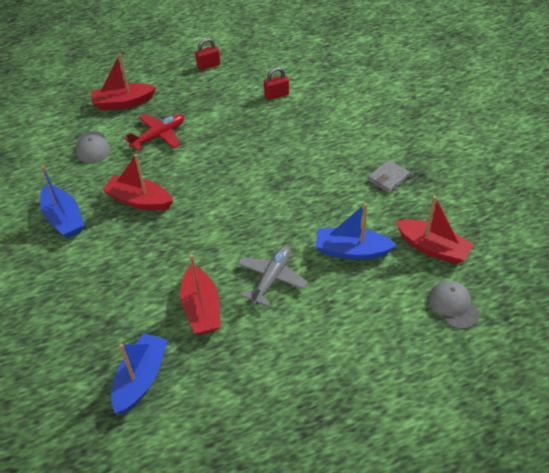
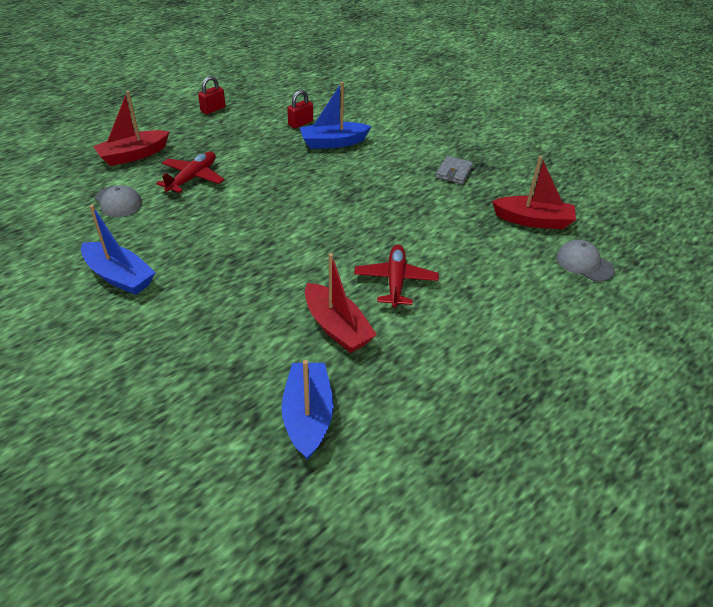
camera: 25 degrees left, 5 degrees down
(139, 200) = (204, 240): red boat -> none
(272, 278) = (395, 281): grey plane -> red plane
(351, 251) = (459, 239): blue boat -> blue boat (333, 143)

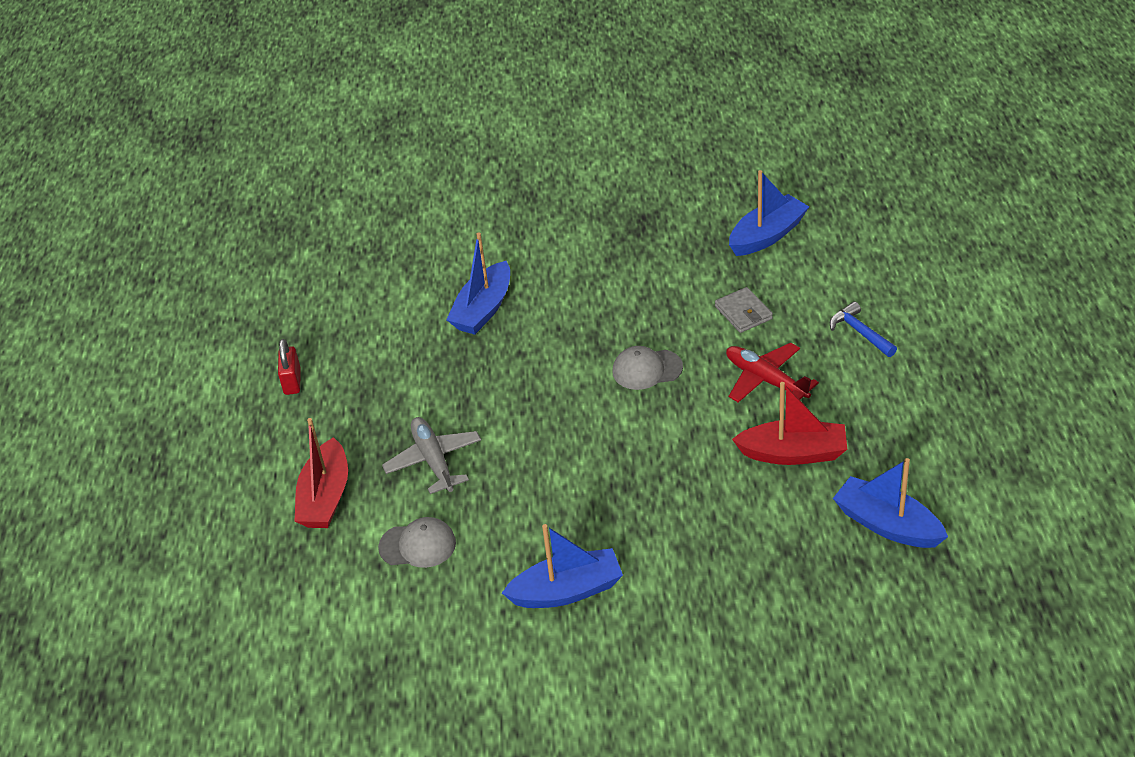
camera: 45 degrees left, 0 degrees up
(193, 178) = (433, 460): red plane -> grey plane
(300, 123) = (412, 317): red padlock -> none
(454, 172) = (636, 245): grey wallet -> grey wallet (743, 313)
(495, 307) = (860, 332): none -> blue hammer
(533, 220) = (767, 235): red boat -> blue boat
(584, 263) = (856, 240): grey cap -> grey cap (647, 369)

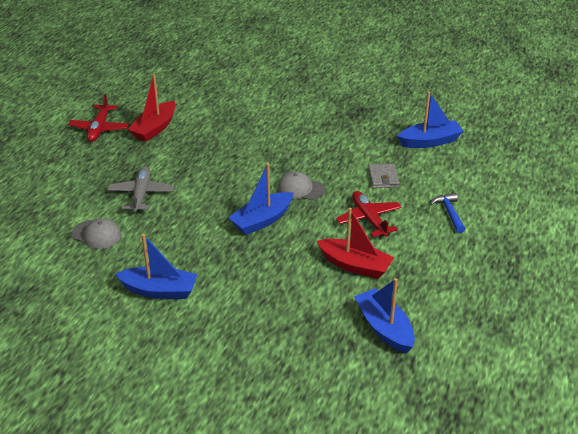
camera: 20 degrees right, 5 degrees down
(292, 382) = (99, 129): red padlock -> red plane
(325, 497) = (68, 192): red boat -> red boat (154, 128)
(483, 309) = (231, 127): blue boat -> blue boat (262, 220)

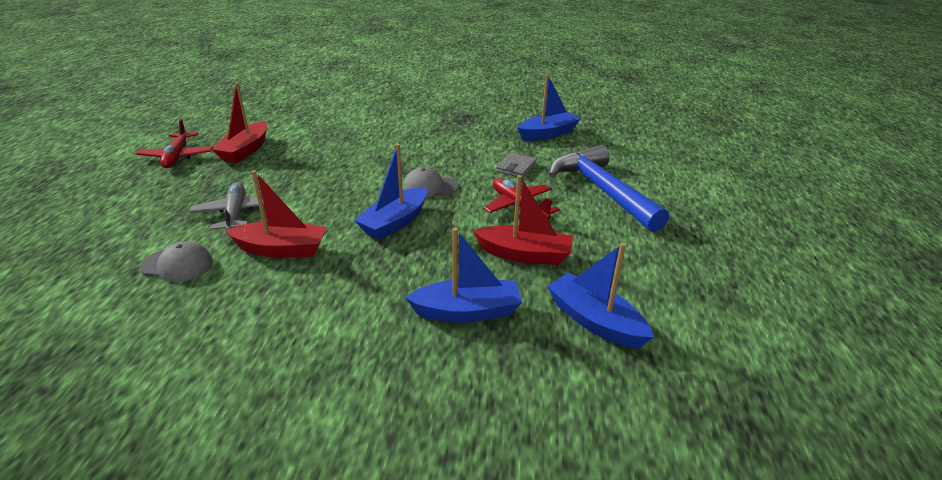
camera: 15 degrees left, 5 degrees down
(159, 290) = (276, 321): blue boat -> blue boat (467, 311)
(171, 232) = (281, 249): none -> red boat
(383, 178) = (516, 168): grey wallet -> grey wallet turned 45 degrees clockwise
(449, 213) = (601, 190): blue hammer -> blue hammer, size x2.31

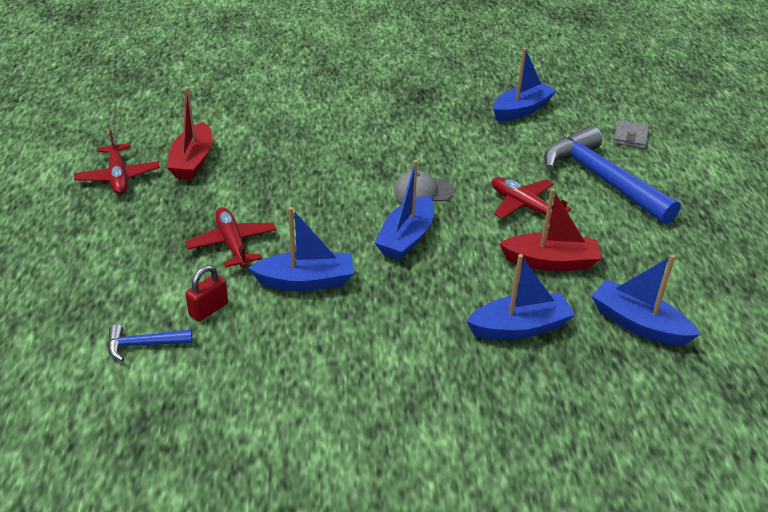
camera: 10 degrees left, 5 degrees up
(96, 289) = (143, 345): none -> blue hammer
(177, 265) = (208, 309): grey cap -> red padlock
(236, 213) = (232, 244): grey plane -> red plane
(281, 249) = (306, 281): red boat -> blue boat
(516, 168) = (504, 158): grey wallet -> grey wallet (630, 137)

